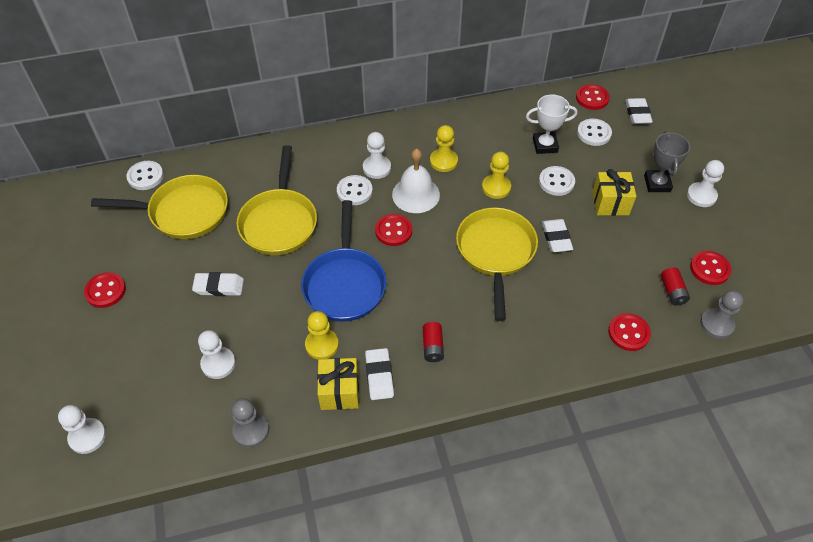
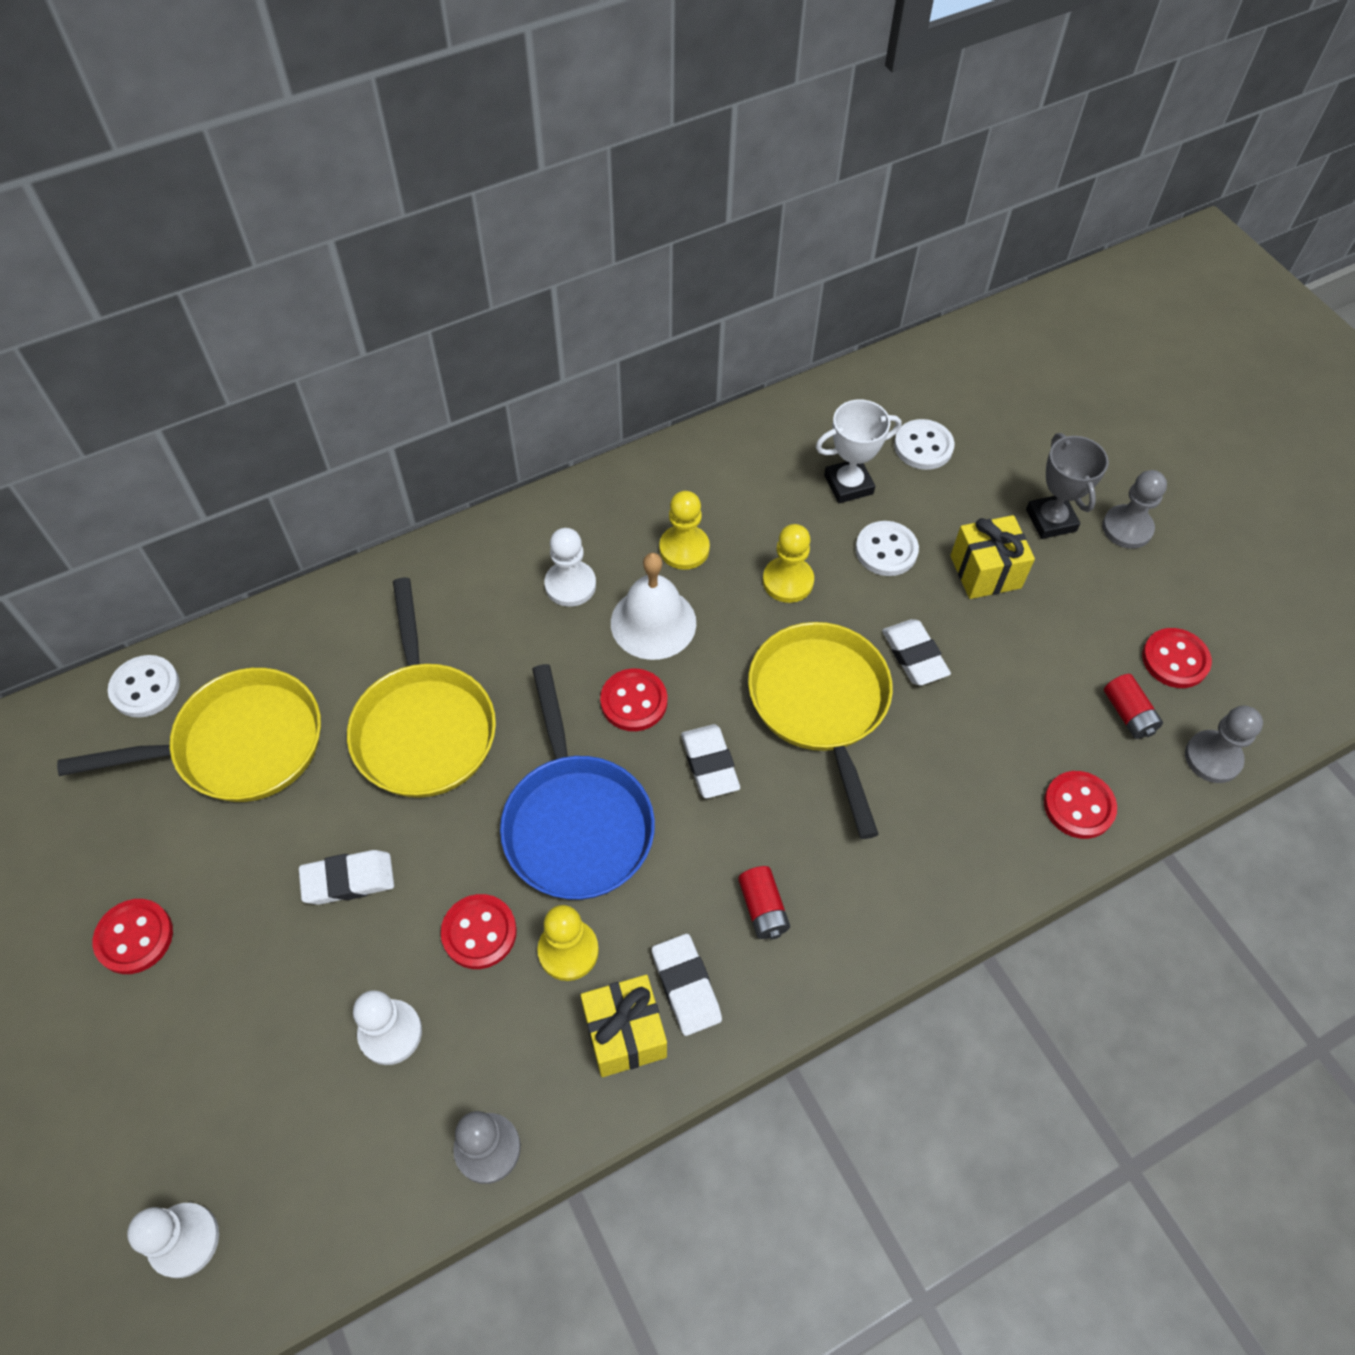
camera: 15 degrees left, 5 degrees up
(354, 191) = (543, 638): white button -> none
(592, 98) = (902, 381): red button -> red button (479, 932)
(637, 114) = (984, 396): white eraser -> white eraser (709, 764)
(701, 196) = (1127, 528): white pawn -> grey pawn

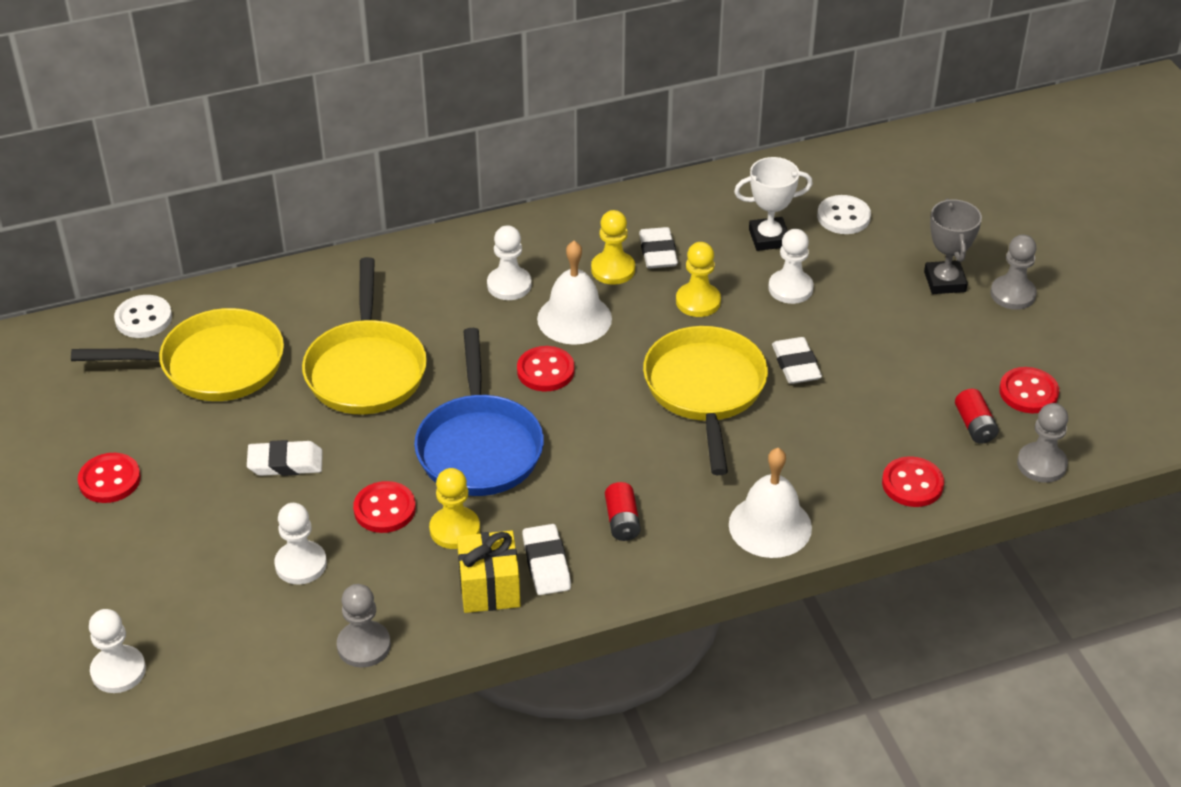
camera: 10 degrees right, 15 degrees down
(709, 764) = (600, 420): white eraser -> white eraser (658, 252)
(886, 550) = (790, 288): white button -> white pawn
(933, 890) = (770, 526): none -> white bell
(985, 572) = (875, 312): yellow gift -> none

